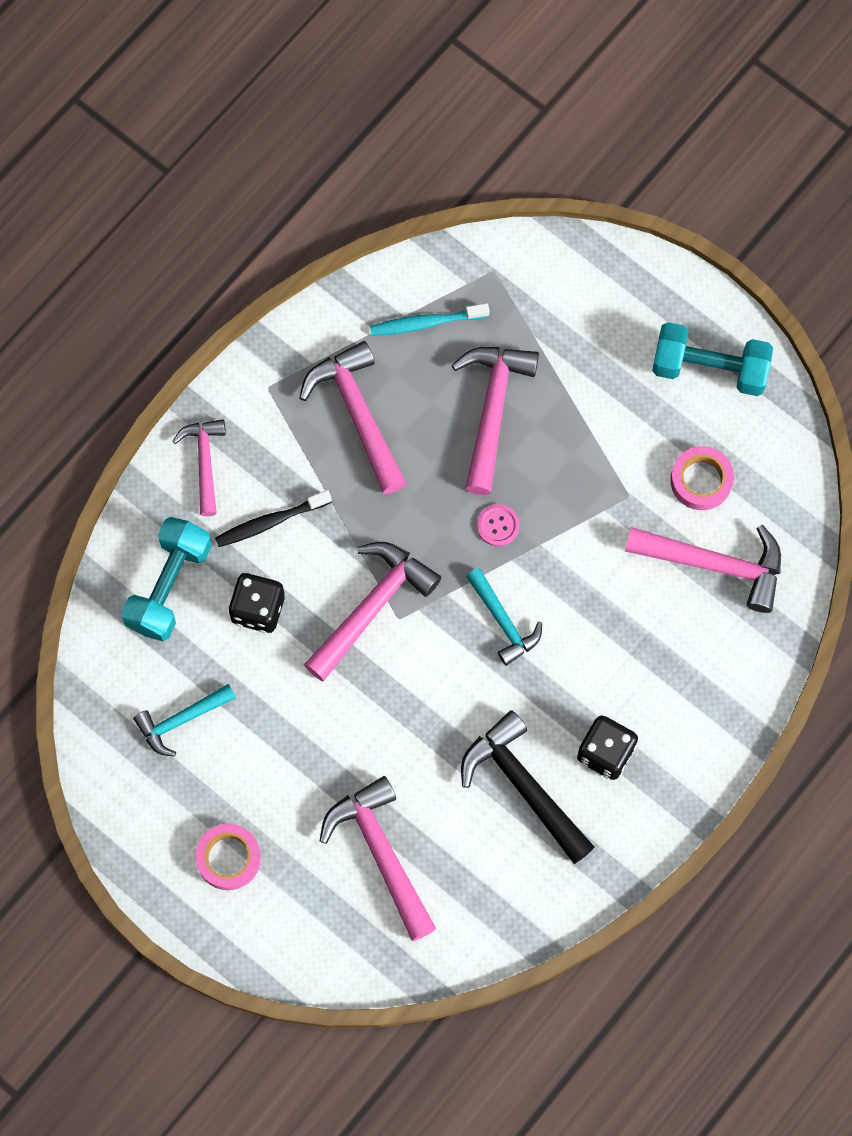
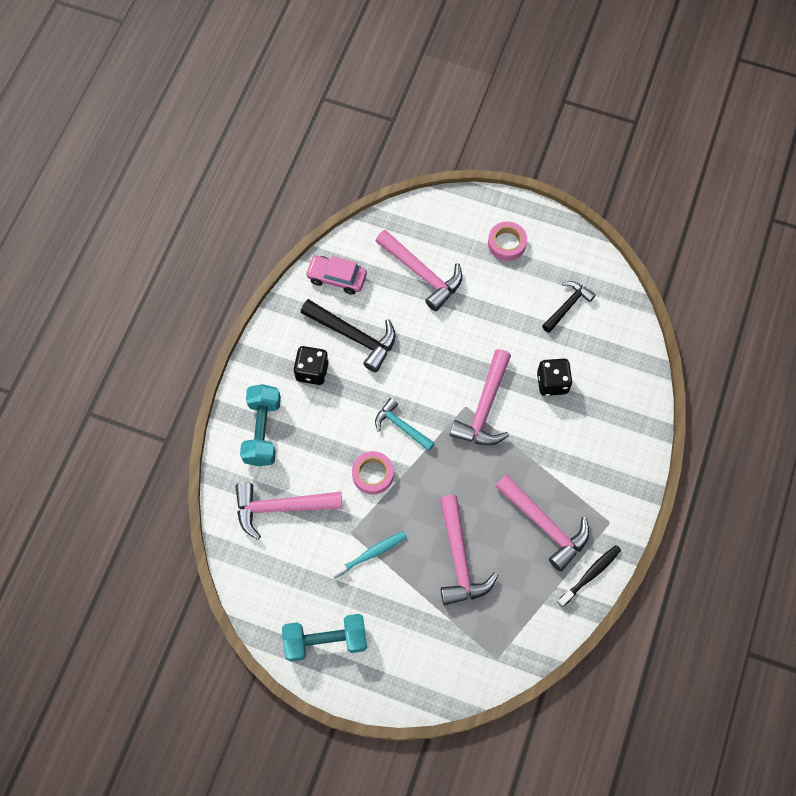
camera: 160 degrees right, 5 degrees down
(169, 586) = (611, 378): turquoise dumbbell -> turquoise dumbbell (262, 431)
(181, 720) = (567, 306): turquoise hammer -> black hammer
(205, 462) = (626, 460): pink hammer -> none
(270, 522) = (568, 437): black toothbrush -> black toothbrush (590, 574)
(426, 323) = (526, 604): turquoise toothbrush -> turquoise toothbrush (371, 554)
(498, 526) = (427, 484): pink button -> none
(517, 894) = (337, 278): none -> pink car
(701, 480) = (307, 560): pink tape -> pink tape (372, 474)

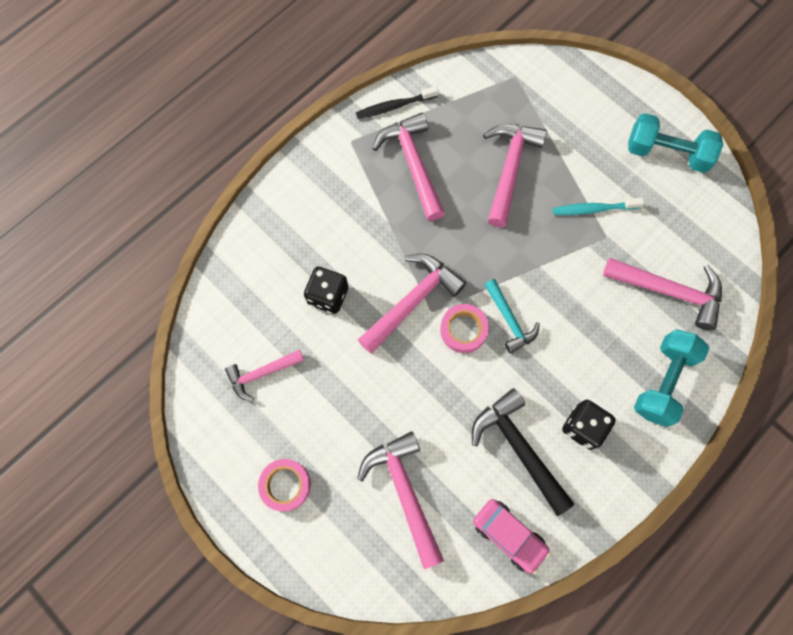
camera: 155 degrees left, 5 degrees up
(372, 474) = (560, 284): pink tape -> pink tape (463, 330)
(567, 306) = (262, 373): black hammer -> pink hammer

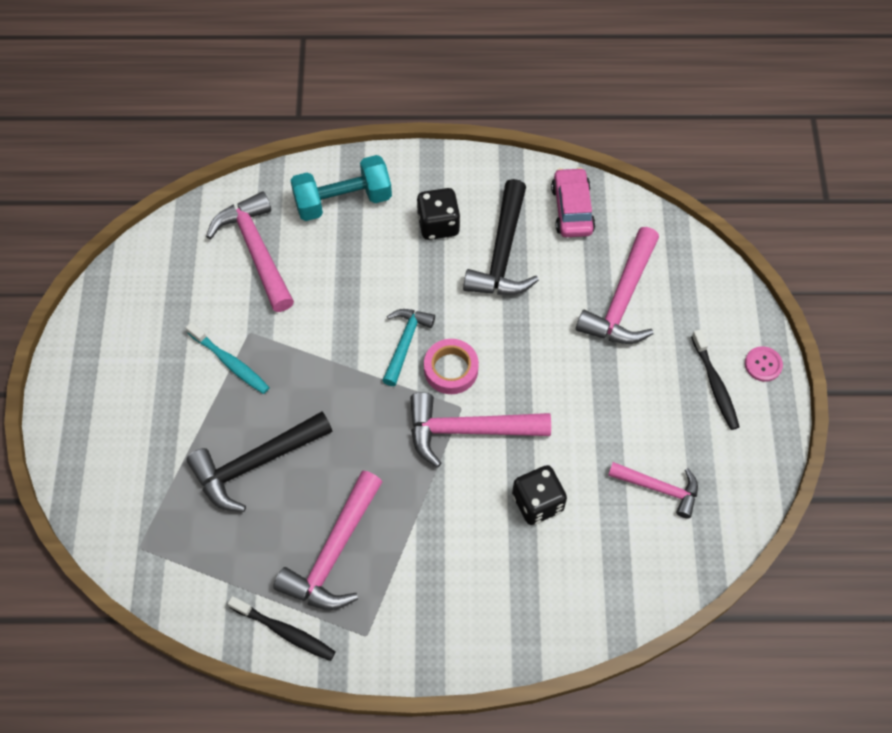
camera: 135 degrees left, 10 degrees down
(264, 534) = (763, 364): none -> pink button
(285, 485) = (715, 384): pink tape -> black toothbrush
(509, 169) = (255, 463): pink hammer -> black hammer
(666, 153) = (110, 350): turquoise dumbbell -> none

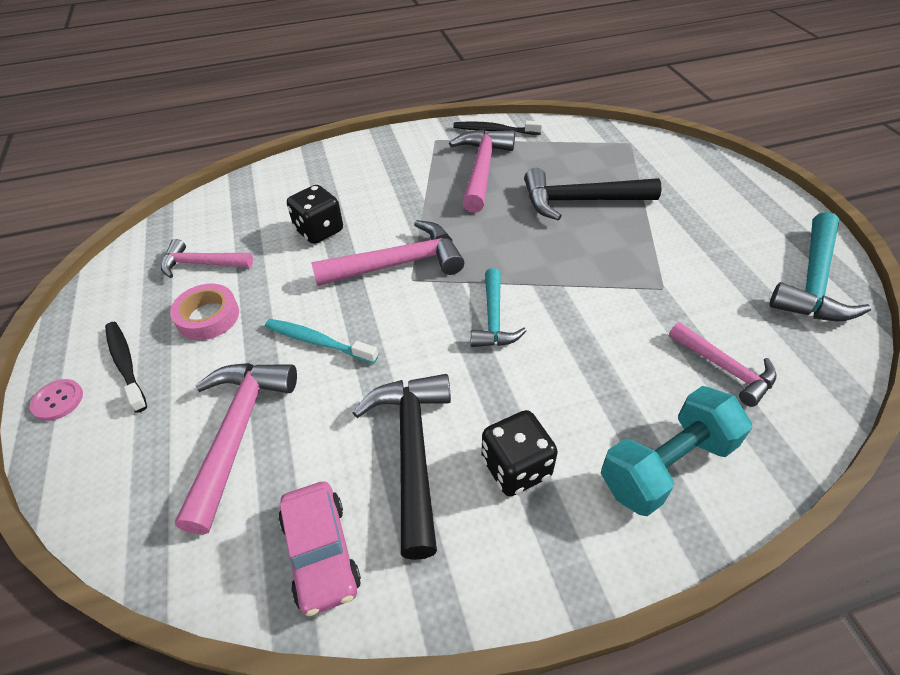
camera: 165 degrees right, 15 degrees down
(124, 302) = (813, 281): none -> turquoise hammer
(230, 362) = (660, 260): turquoise toothbrush -> turquoise toothbrush (318, 342)
(255, 463) = (580, 201): black hammer -> black hammer turned 135 degrees counterclockwise
(256, 250) = (725, 368): pink hammer -> pink hammer, size x0.63
(451, 369) = (434, 307): pink tape -> pink tape (208, 317)

